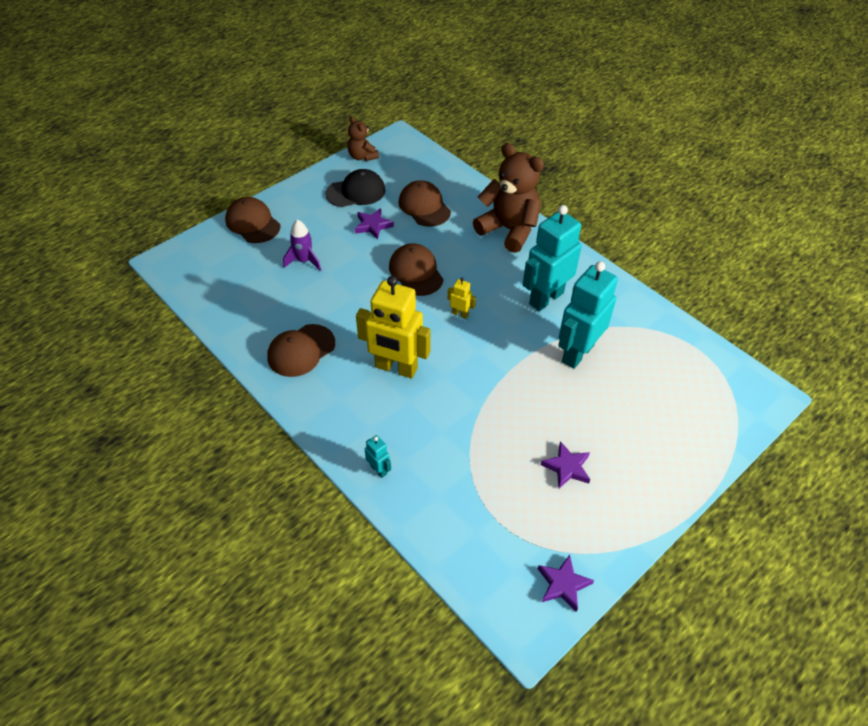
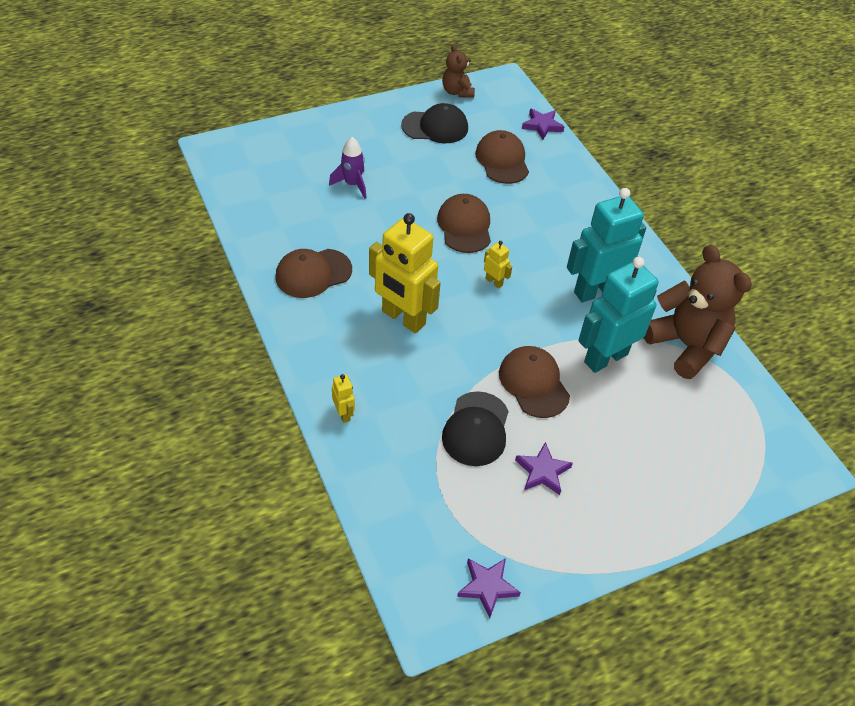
camera: 15 degrees right, 0 degrees up
(253, 223) = (315, 132): brown cap -> brown cap (533, 383)
(373, 225) = (439, 166): purple star -> purple star (542, 126)
(378, 469) = (344, 414): turquoise robot -> yellow robot
(497, 448) = (476, 429): none -> black cap
(509, 230) = (585, 208): brown teddy bear -> brown teddy bear (685, 345)

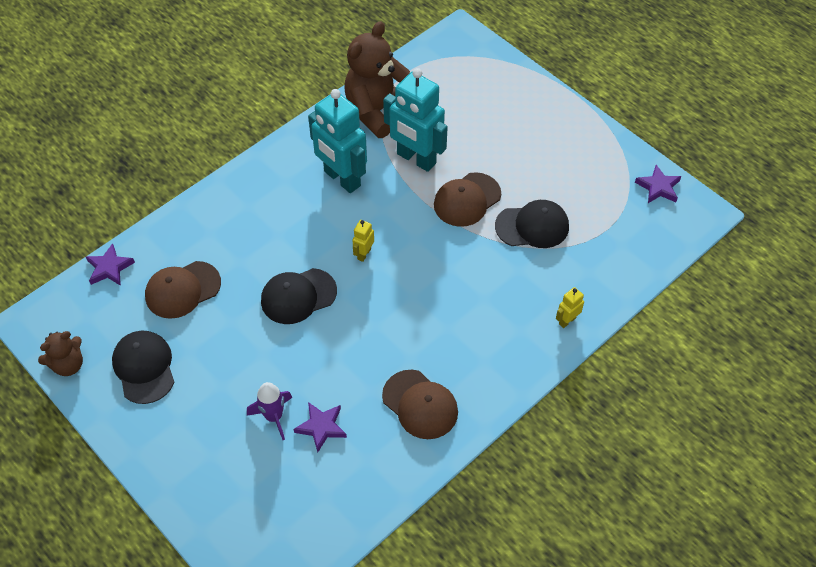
camera: 105 degrees left, 5 degrees up
(403, 318) = (441, 311): yellow robot -> none
(464, 226) = (298, 296): brown cap -> black cap
(542, 471) = (548, 176): purple star -> purple star (321, 427)

